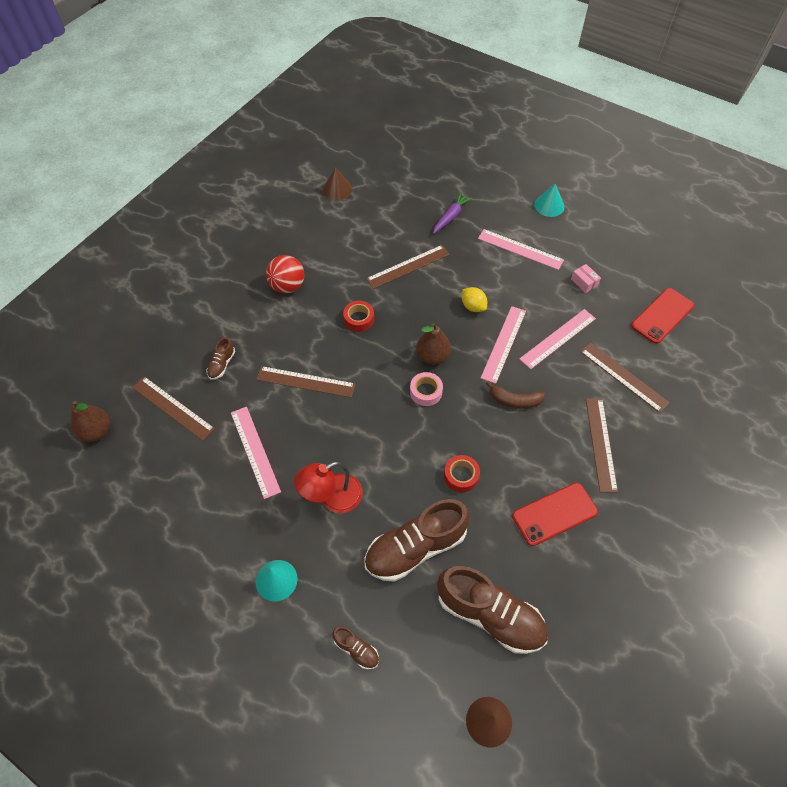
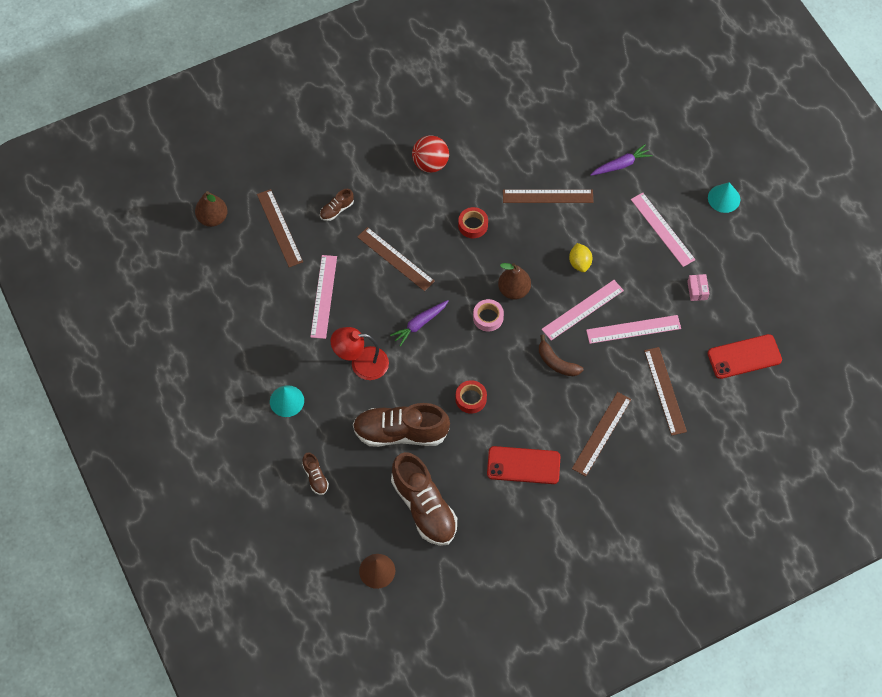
camera: 30 degrees right, 5 degrees up
(337, 189) = (533, 84): brown cone -> none
(366, 429) = (420, 324): none -> purple carrot

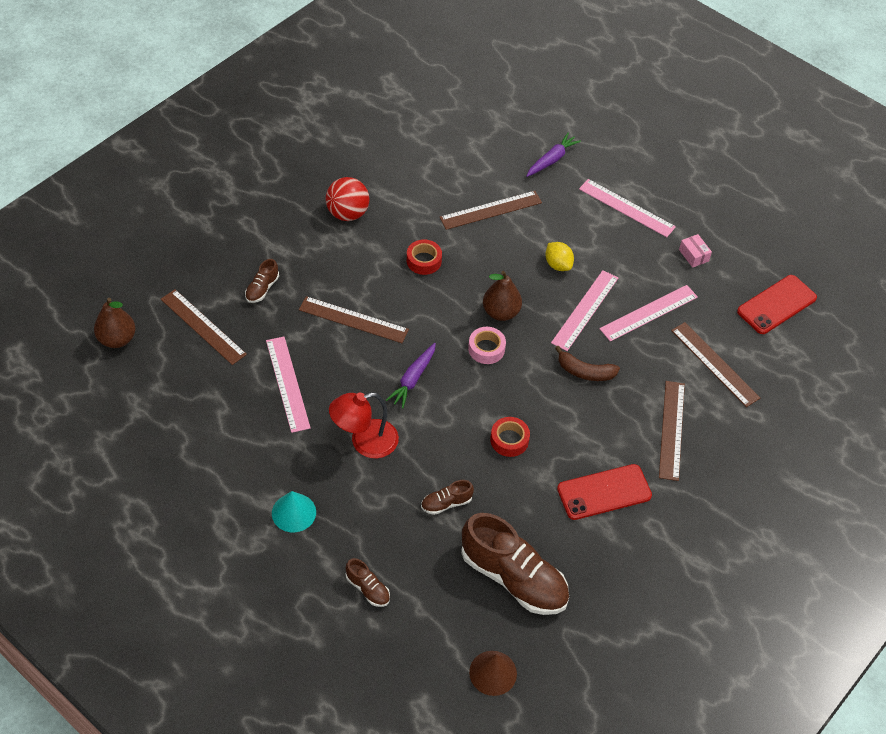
camera: 25 degrees left, 10 degrees down
(400, 432) = (446, 503): brown shoe -> brown shoe, size x0.45
(724, 198) = (672, 162): turquoise cone -> none

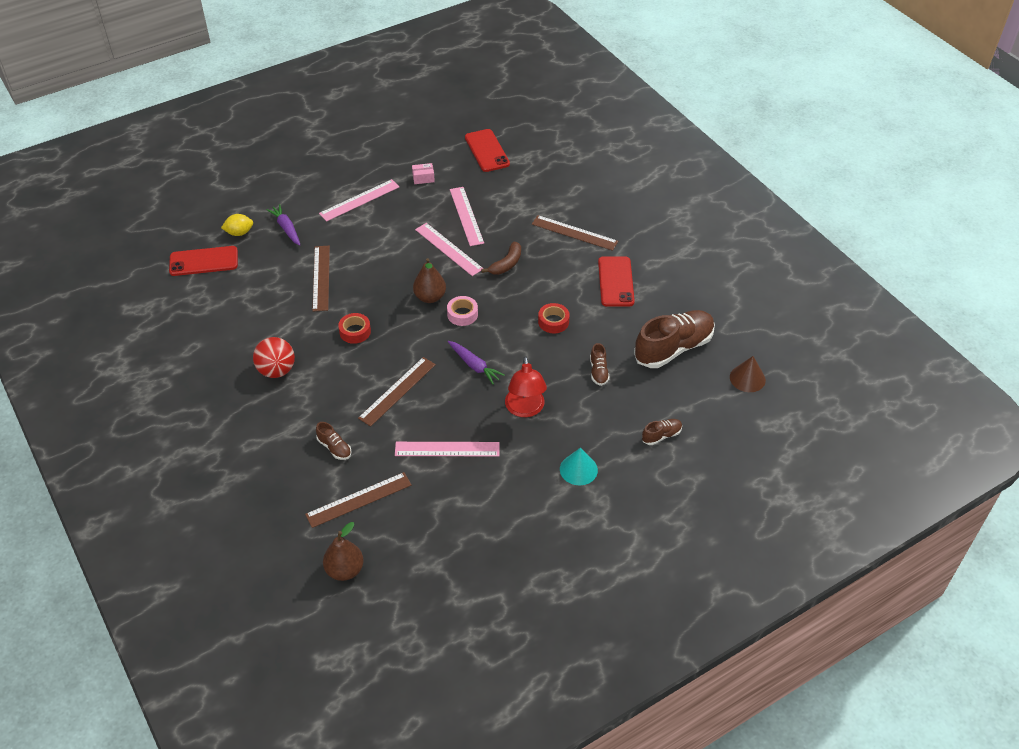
camera: 70 degrees left, 5 degrees down
(474, 111) = (203, 261): none -> red phone
(558, 265) = (397, 253): yellow lemon -> yellow lemon (239, 233)
(714, 364) = (526, 195): brown ruler -> none

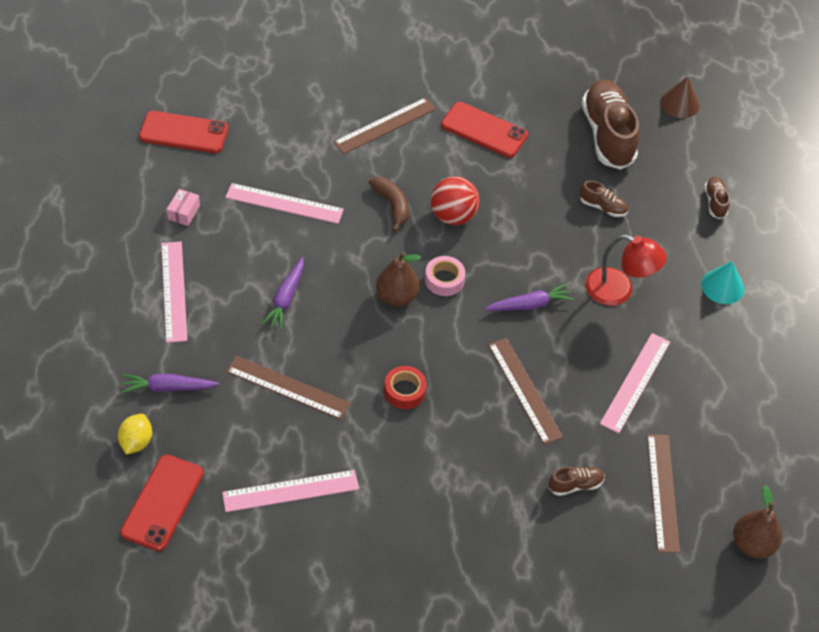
camera: 65 degrees left, 5 degrees up
(277, 370) = (418, 495): red ball -> red ball (453, 216)
(390, 248) = (286, 298): none -> purple carrot
(448, 249) = (329, 244): pink ruler -> pink ruler (290, 491)
(553, 322) = (508, 208): red tape -> none

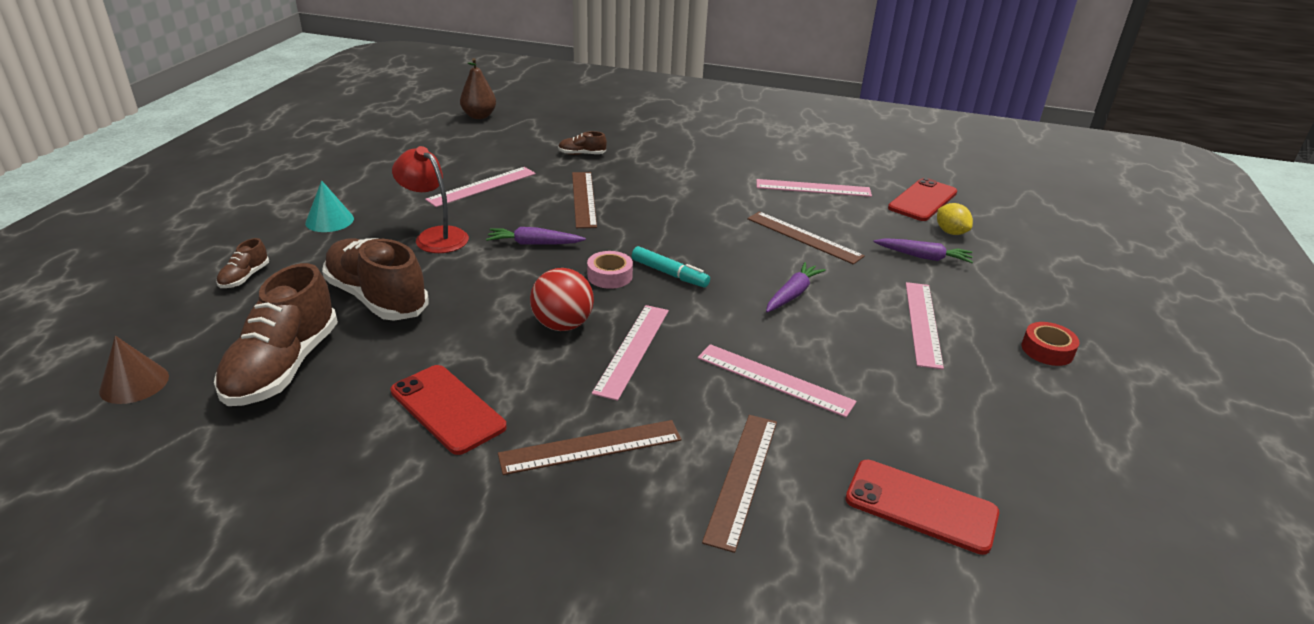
camera: 160 degrees left, 20 degrees down
(136, 442) = (950, 232): yellow lemon -> yellow lemon turned 60 degrees counterclockwise
(184, 212) = (915, 397): pink box -> none
(392, 205) = (632, 350): brown banana -> pink ruler
(396, 297) = (669, 273): brown pear -> turquoise marker
(404, 391) = (693, 217): red tape -> red tape (1047, 350)
(603, 207) = (377, 298): brown shoe -> brown shoe, size x2.23
(663, 492) = (518, 141): brown ruler -> brown ruler (742, 478)

